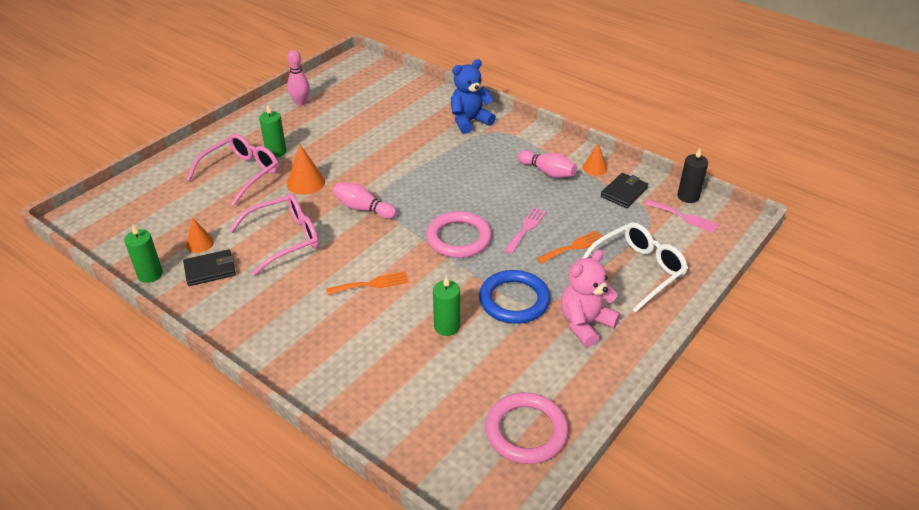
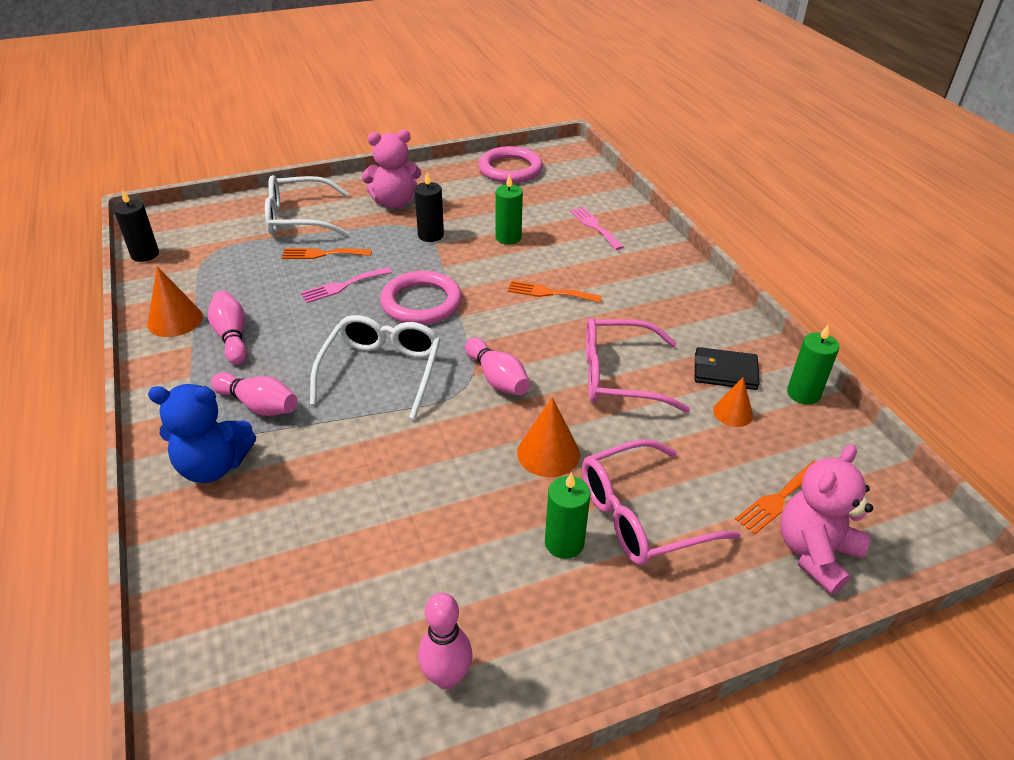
camera: 150 degrees left, 0 degrees up
(145, 189) = (815, 553): none -> pink teddy bear
(166, 206) = (778, 498): none -> orange fork
(437, 187) = (381, 371): none -> white glasses
(483, 148) = (258, 405): none -> pink bowling pin
(514, 300) = (430, 235): blue ring -> black candle
(594, 168) = (175, 320): orange cone -> orange cone, size x1.51
(624, 192) = (194, 282): black wallet -> none
(684, 217) = (185, 240): pink fork -> pink fork (594, 226)

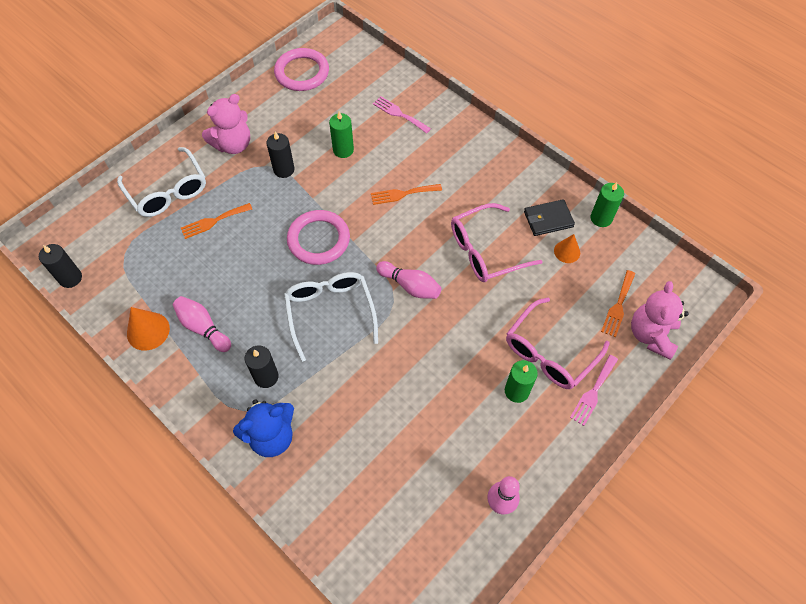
camera: 25 degrees left, 20 degrees up
(258, 405) = (266, 377): pink bowling pin -> black candle
(298, 218) = (168, 191): white glasses -> white glasses turned 90 degrees counterclockwise
(343, 286) = (251, 247): pink fork -> pink fork (593, 392)
(548, 453) = (474, 331): orange cone -> none

